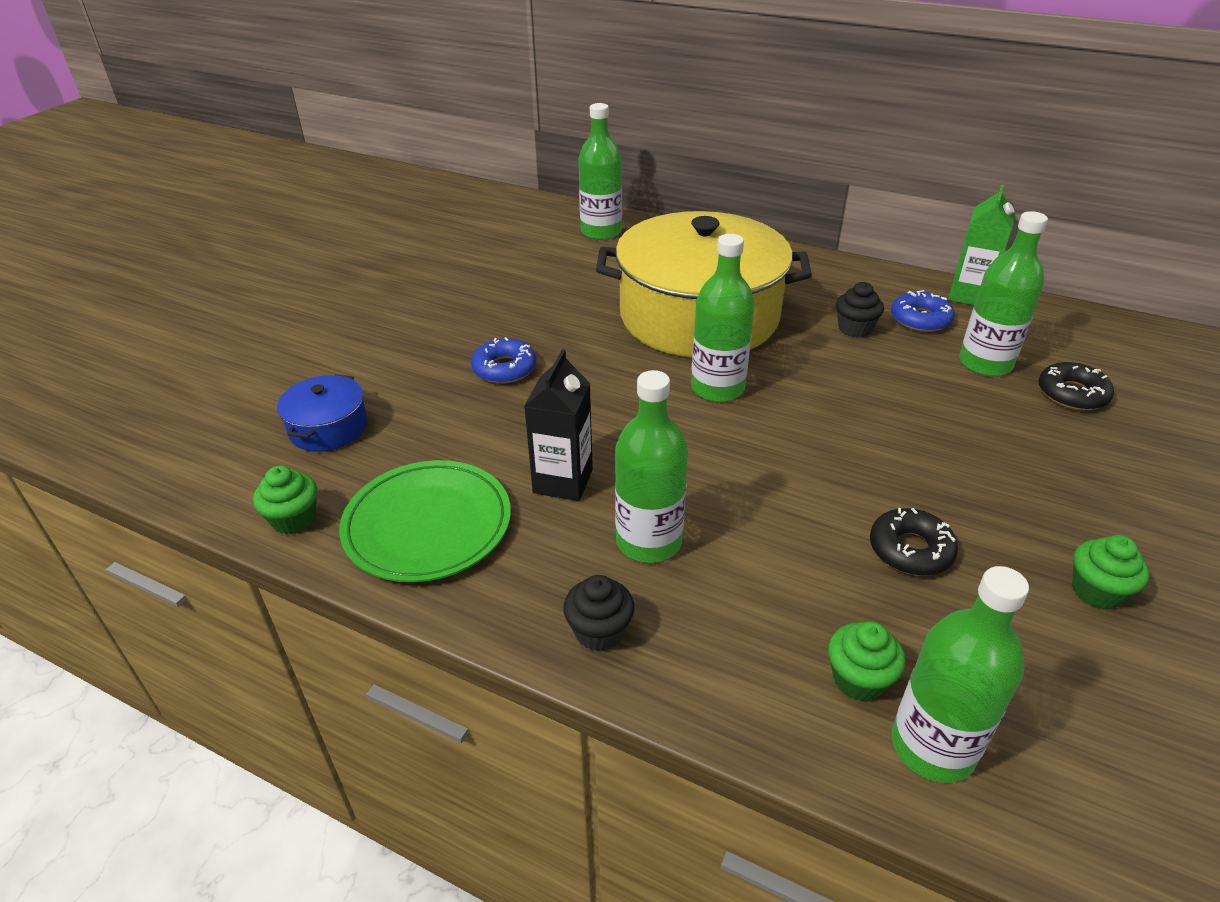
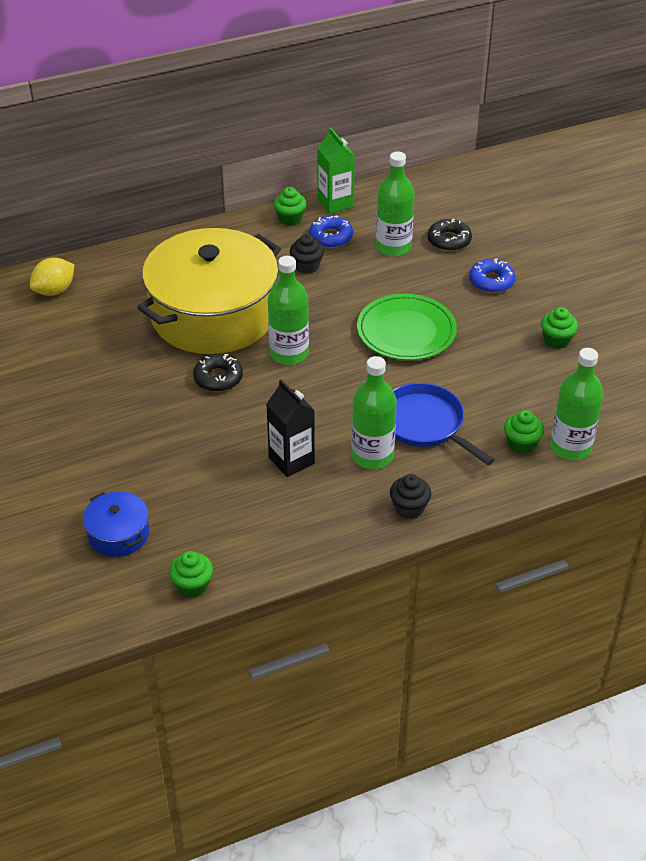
camera: 50 degrees left, 5 degrees up
(427, 525) = (263, 532): green plate -> green plate (406, 331)
(504, 368) = (157, 426): blue donut -> blue donut (491, 281)
(601, 232) = (54, 291): green bottle -> yellow lemon
(761, 555) = (425, 424): none -> blue pan
(897, 284) = (290, 219): none -> green cupcake
(910, 550) = (476, 374): black donut -> black donut (218, 378)

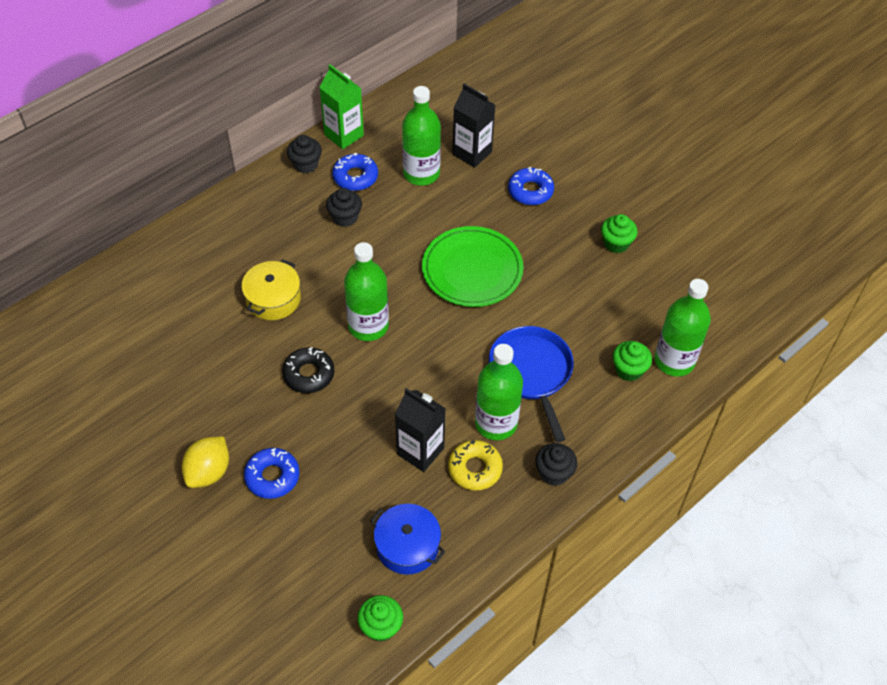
camera: 20 degrees left, 10 degrees up
(54, 291) = (93, 312): yellow lemon -> yellow lemon (209, 472)
(118, 534) = (282, 589): blue pot -> blue pot (407, 546)
(150, 447) = (272, 476): none -> blue donut
(213, 314) = (273, 299): yellow pot -> yellow pot, size x0.41
(290, 219) = (305, 164): green cupcake -> black cupcake
(335, 486) = (475, 469): none -> yellow donut
(425, 424) = (531, 372): blue pan -> blue pan turned 45 degrees clockwise
(449, 240) = (472, 153): black donut -> black carton

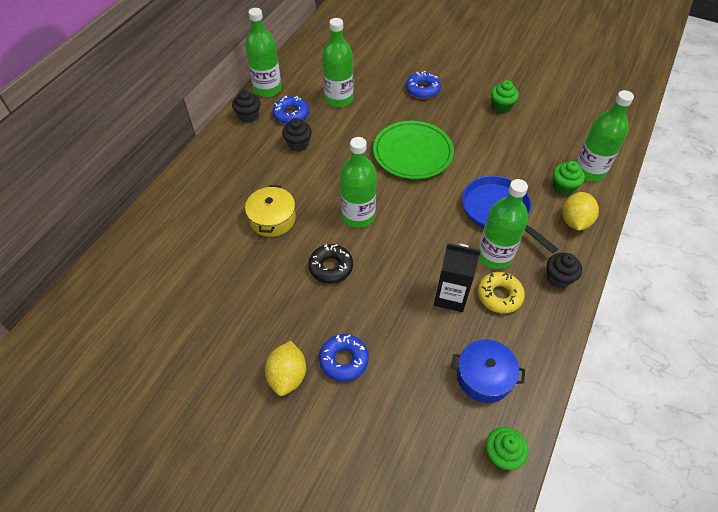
camera: 20 degrees left, 0 degrees up
(344, 135) = (267, 89): green carton -> green bottle
(472, 153) = (367, 76): black carton -> none
(615, 415) = (575, 221): none -> yellow lemon

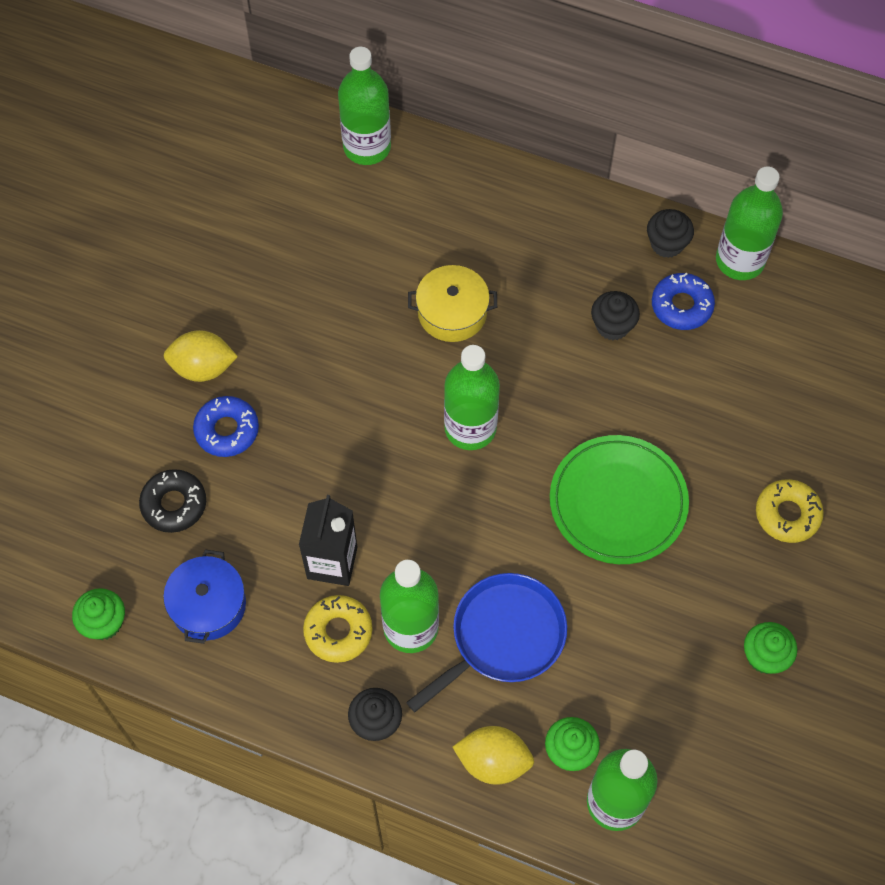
camera: 85 degrees right, 10 degrees up
(331, 267) = (372, 400): black donut -> black donut (174, 504)
(339, 99) = (734, 375): green bottle -> green bottle (367, 147)
(422, 89) = (787, 514): blue donut -> yellow donut

